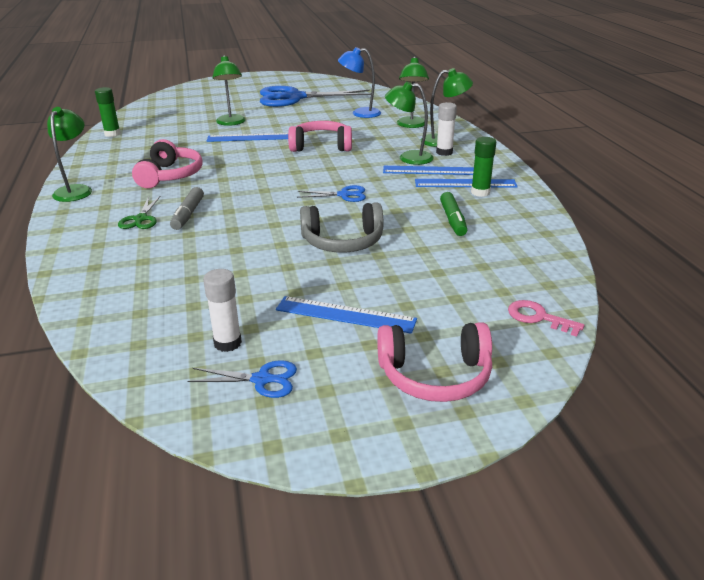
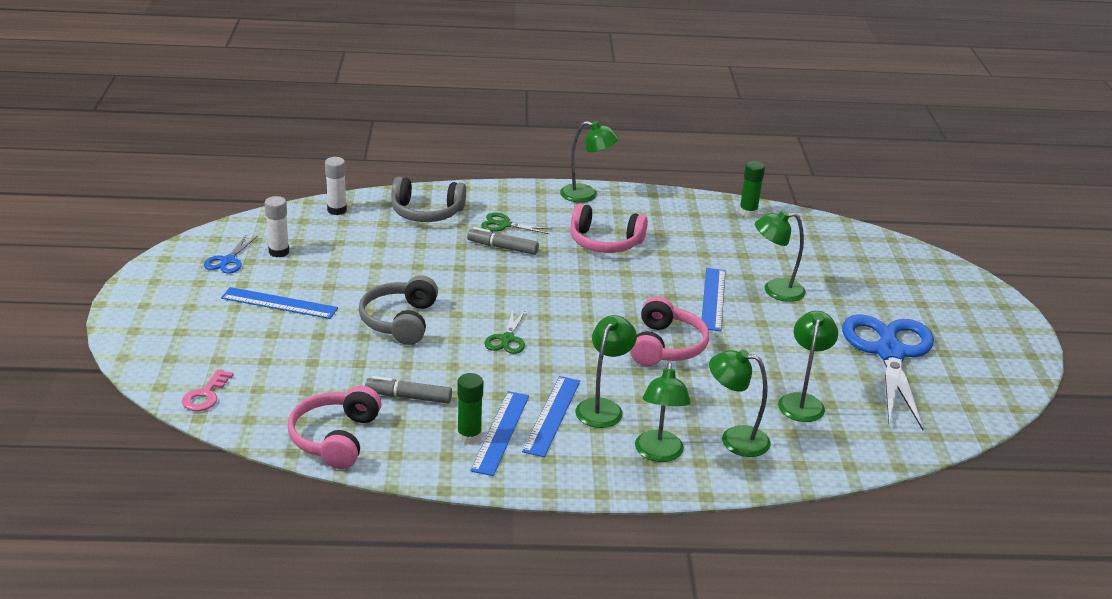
camera: 100 degrees right, 0 degrees up
(113, 263) = (426, 212): none -> grey headphones
(344, 195) = (507, 339): blue scissors -> green scissors
(345, 314) = (279, 303): blue ruler -> blue ruler turned 75 degrees clockwise
(360, 113) = (802, 401): blue lamp -> green lamp
(435, 375) = (177, 327): pink headphones -> pink headphones (335, 438)
(444, 152) = (612, 442): white glue stick -> white glue stick (337, 210)
(453, 220) = (408, 397): green marker -> grey marker
(538, 317) = (205, 395): pink key -> pink key turned 150 degrees clockwise

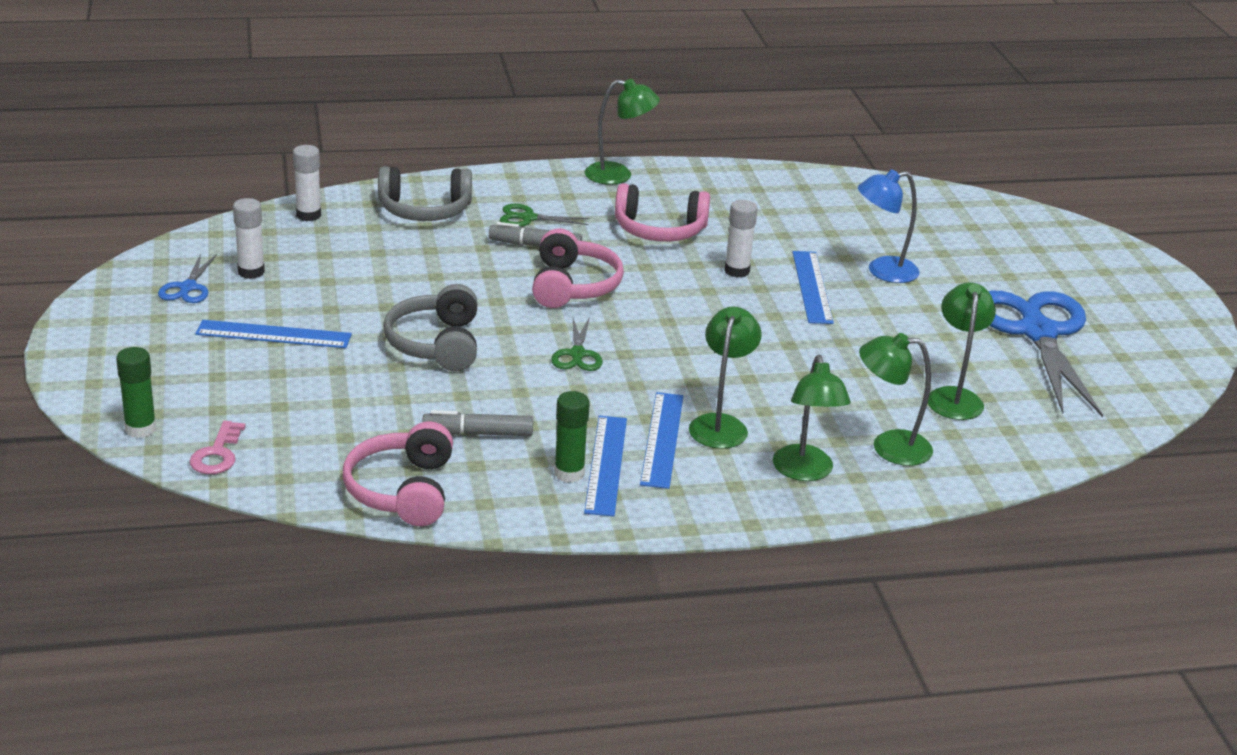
camera: 10 degrees left, 0 degrees up
(656, 281) = (737, 271): none -> white glue stick
(665, 346) = (773, 347): pink headphones -> pink headphones (573, 286)
(748, 212) = (821, 182): green glue stick -> green glue stick (140, 429)
(775, 290) = (882, 271): green lamp -> blue lamp

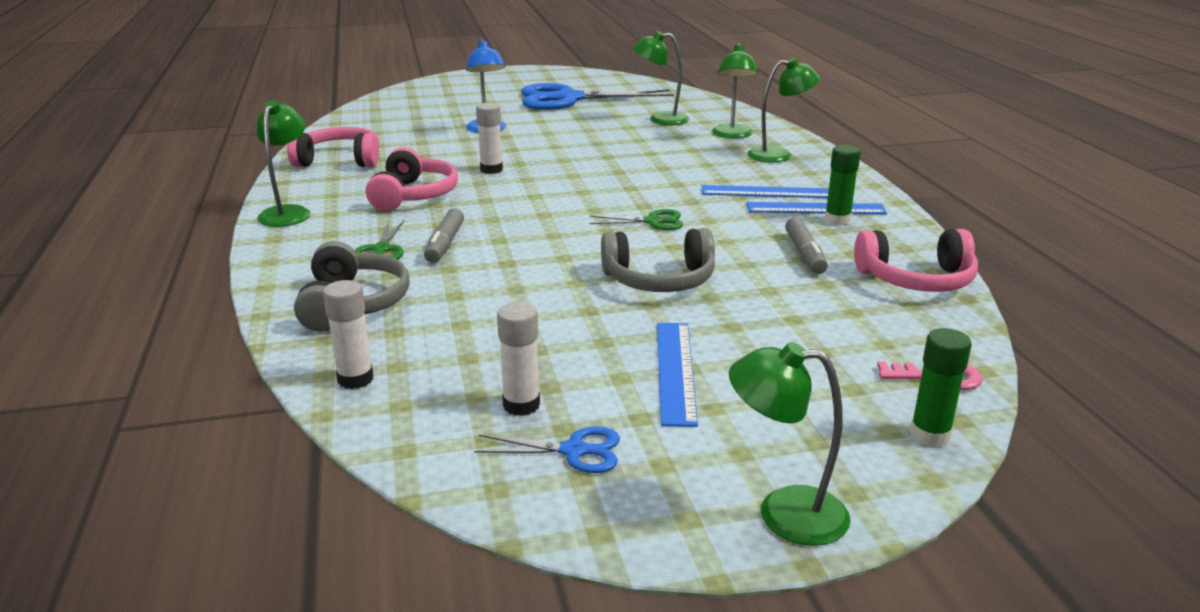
camera: 90 degrees left, 5 degrees down
(573, 286) = (527, 226): pink headphones -> pink headphones (339, 161)
(720, 424) = (734, 175): green lamp -> green lamp (784, 513)
(812, 287) = (515, 148): blue ruler -> none

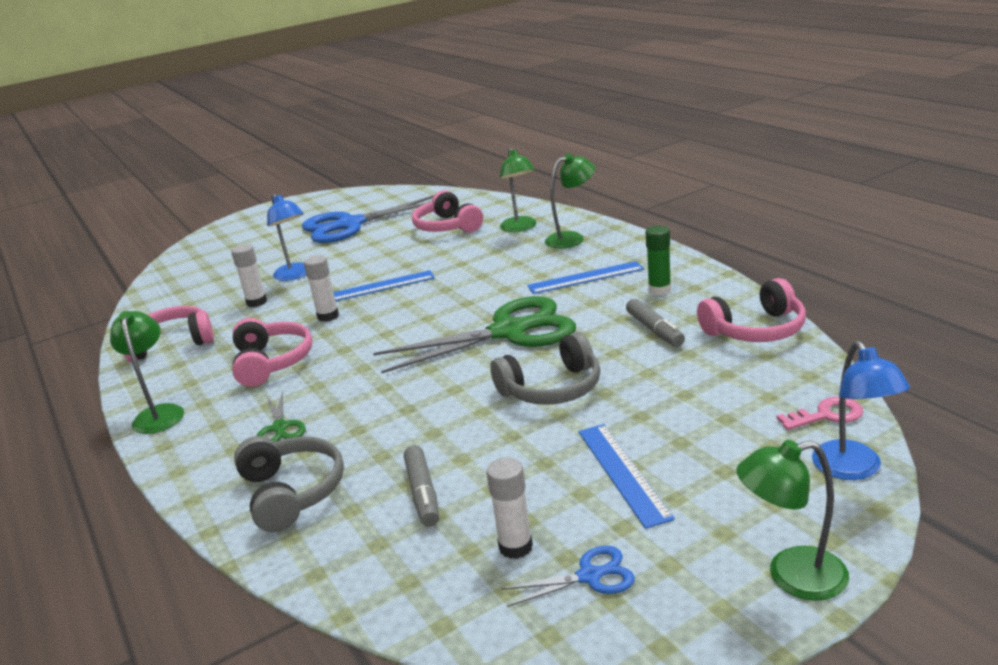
camera: 15 degrees left, 0 degrees up
(355, 379) = (348, 569): white glue stick -> white glue stick (256, 302)
(445, 244) = (337, 405): grey marker -> grey marker (423, 493)
(653, 221) = (508, 332): green scissors -> green scissors, size x2.31
(660, 119) = (447, 226): green lamp -> pink headphones
(815, 208) = (635, 283): blue ruler -> blue ruler (378, 287)
(929, 435) = (853, 469): green glue stick -> blue lamp

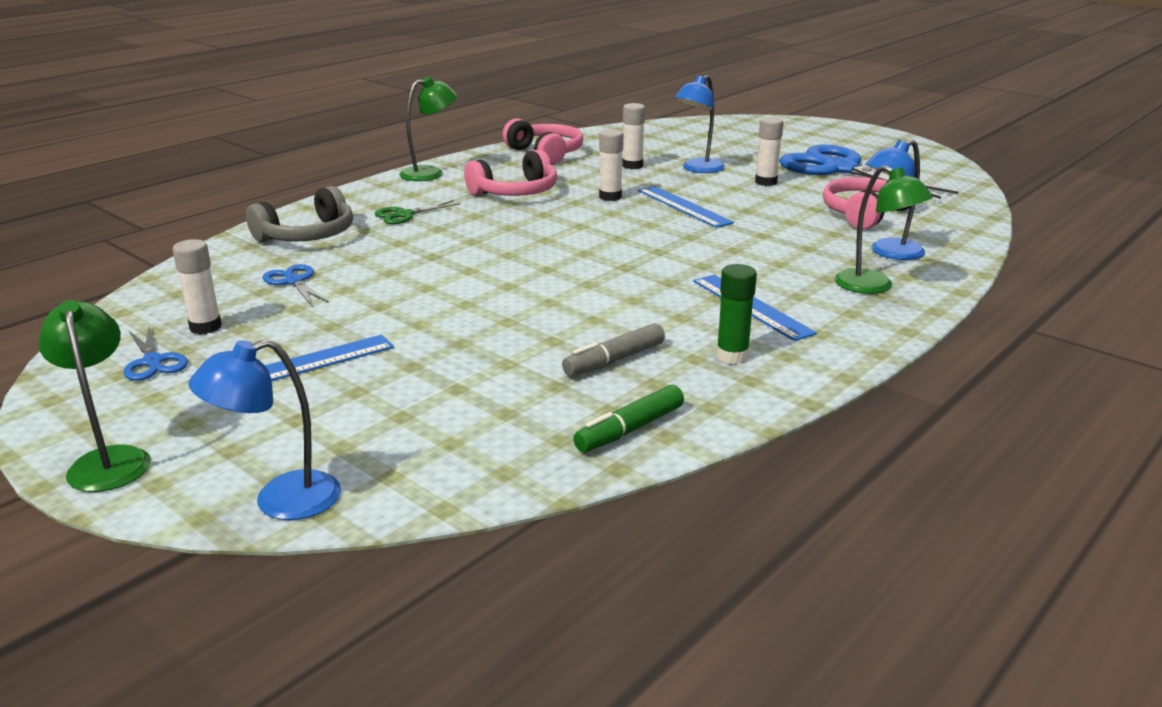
camera: 70 degrees right, 0 degrees up
(353, 252) = (766, 182): none -> white glue stick
(423, 493) = (294, 281): grey marker -> blue scissors
(508, 332) = (593, 280): green scissors -> none
(520, 228) = (889, 253): green lamp -> blue lamp
(552, 388) = (470, 314): grey headphones -> none
(755, 330) = (629, 429): pink headphones -> green marker
(826, 415) = (403, 484): pink key -> none

